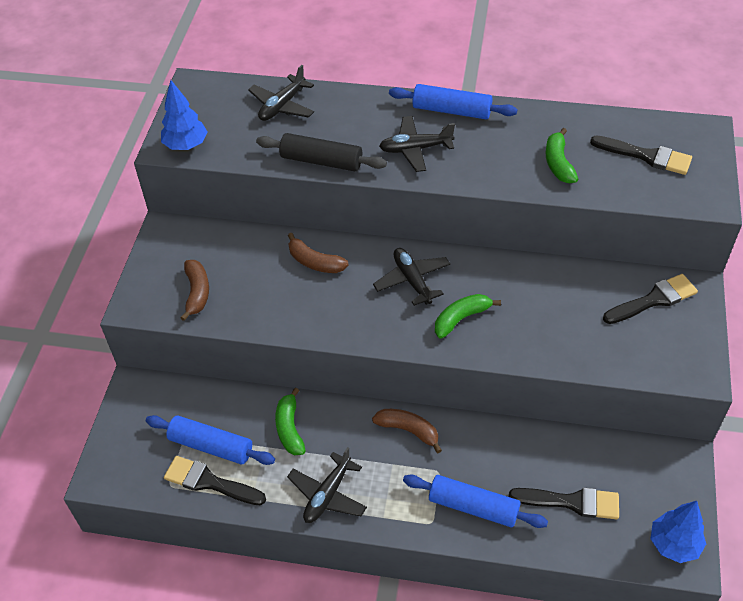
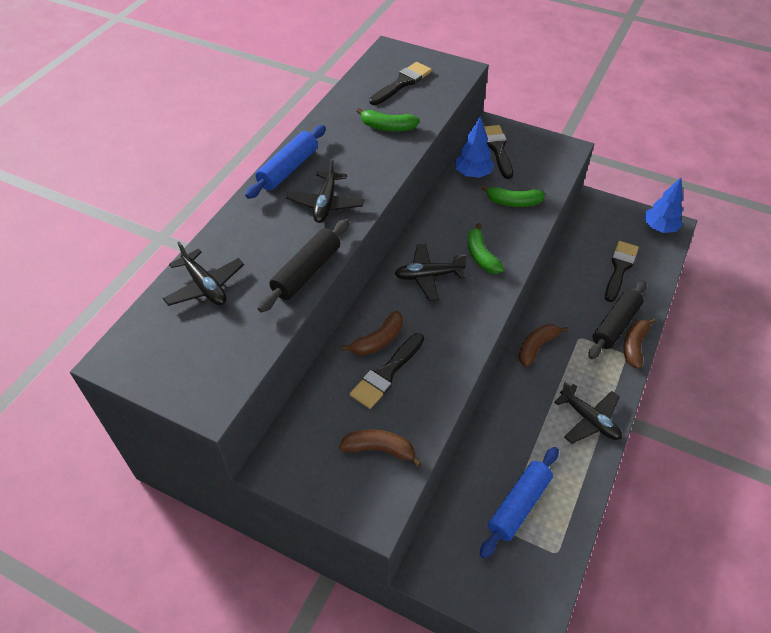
camera: 75 degrees left, 0 degrees up
(186, 145) = (218, 383): blue tree -> blue tree (473, 174)
(209, 482) = (559, 514): black brush -> black brush (386, 374)
(290, 428) = (514, 434): green banana -> green banana (513, 202)
(448, 531) = (634, 346): none -> brown banana
(473, 506) = (615, 325): blue rolling pin -> black rolling pin

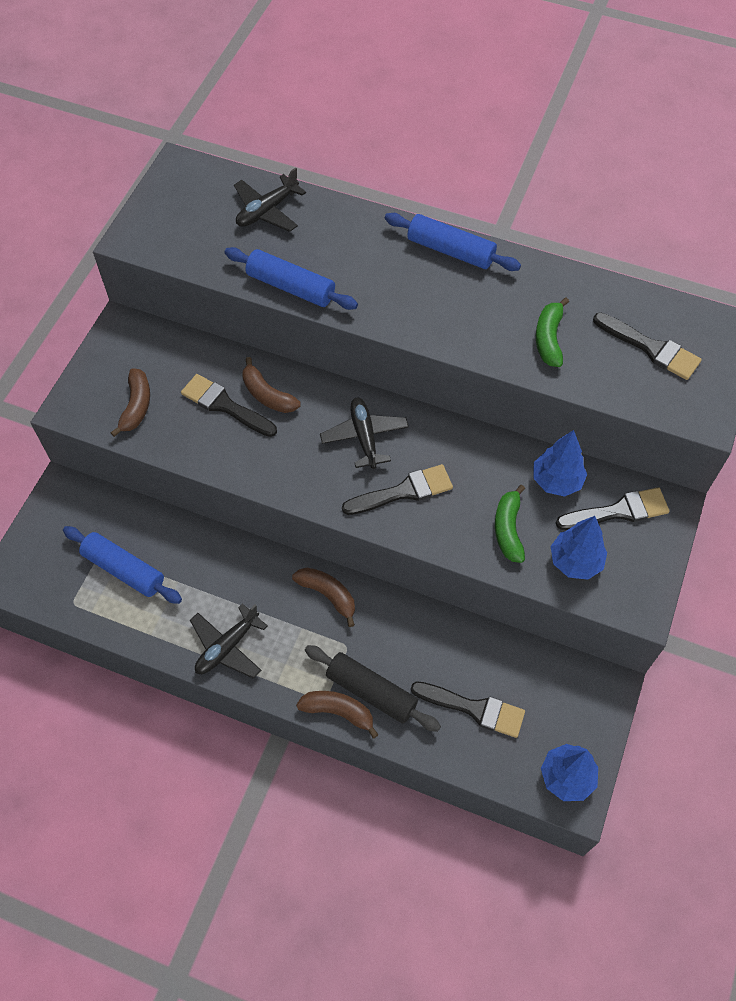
camera: 85 degrees right, 10 degrees up
(306, 272) = (291, 287): black rolling pin -> blue rolling pin
(326, 203) = (397, 291): black plane -> none
(481, 256) = (404, 491): green banana -> black brush
(537, 173) = (575, 561): none -> blue tree

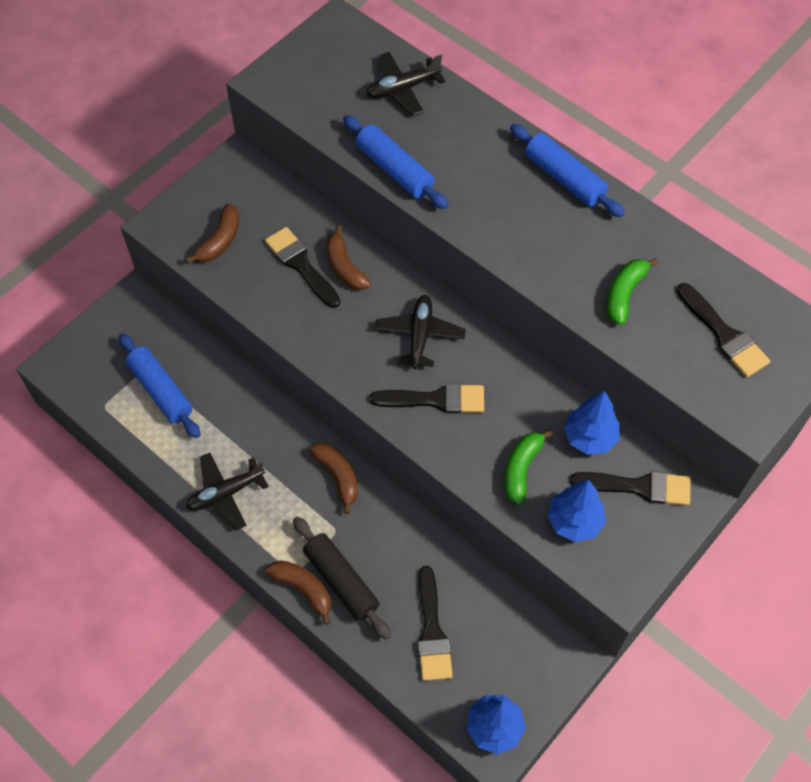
camera: 20 degrees right, 0 degrees up
(474, 709) = (432, 631): black brush -> black brush turned 45 degrees clockwise

